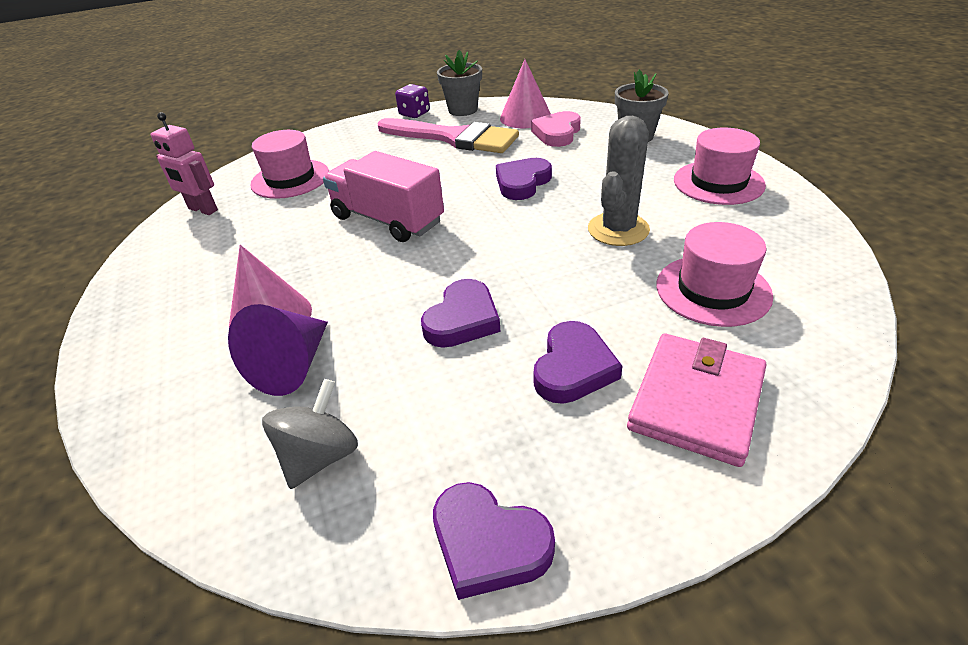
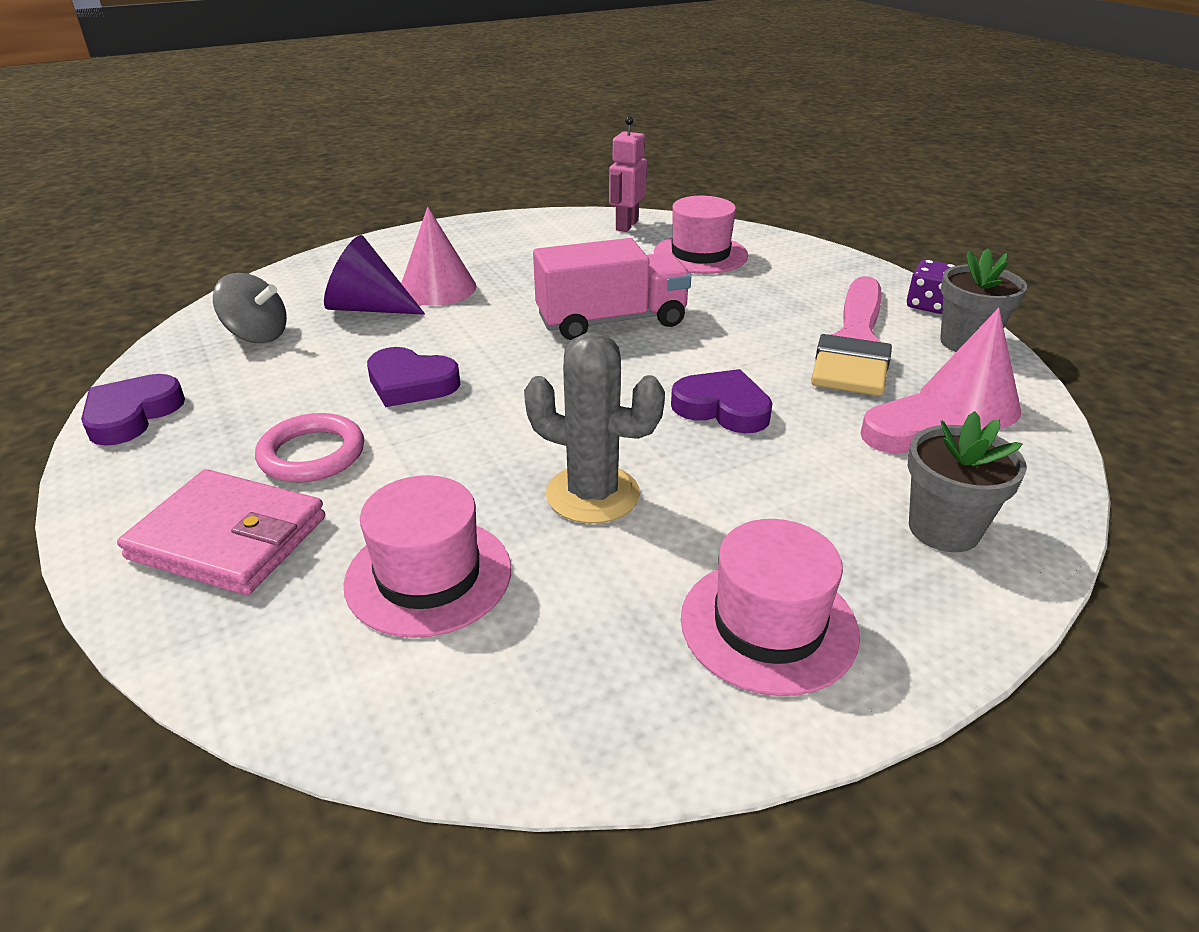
camera: 80 degrees right, 5 degrees down
(387, 220) = (611, 321): pink truck -> pink truck turned 45 degrees clockwise
(573, 368) = (312, 454): purple heart -> pink ring

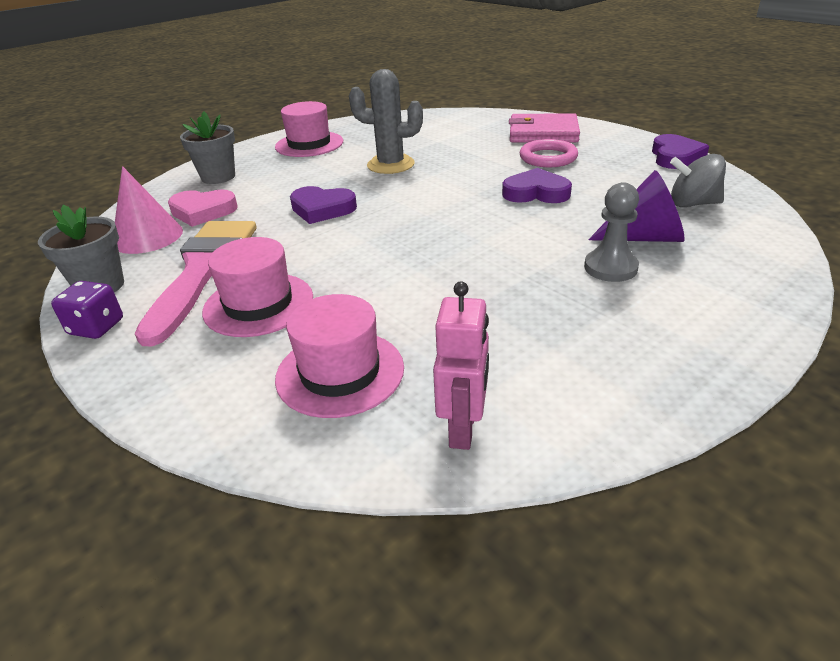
camera: 170 degrees right, 0 degrees up
(428, 576) = (448, 136): pink hat -> pink hat (258, 304)
(437, 288) = (610, 268): pink cone -> grey pawn
(611, 321) = (419, 259): pink truck -> none

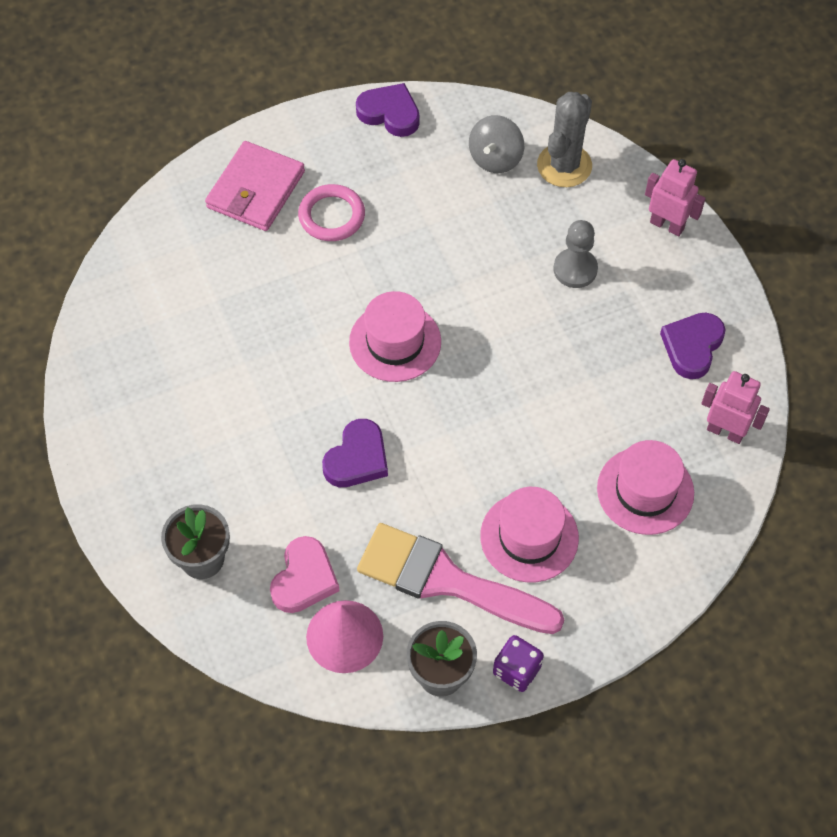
camera: 75 degrees left, 25 degrees up
(309, 144) = (142, 441): pink hat -> pink hat (395, 342)
(390, 165) = (267, 367): grey cactus -> grey cactus (564, 165)
(536, 193) = (413, 262): purple heart -> purple heart (692, 347)
(644, 238) = (538, 223): purple cone -> none
(744, 315) = (667, 225): none -> pink robot

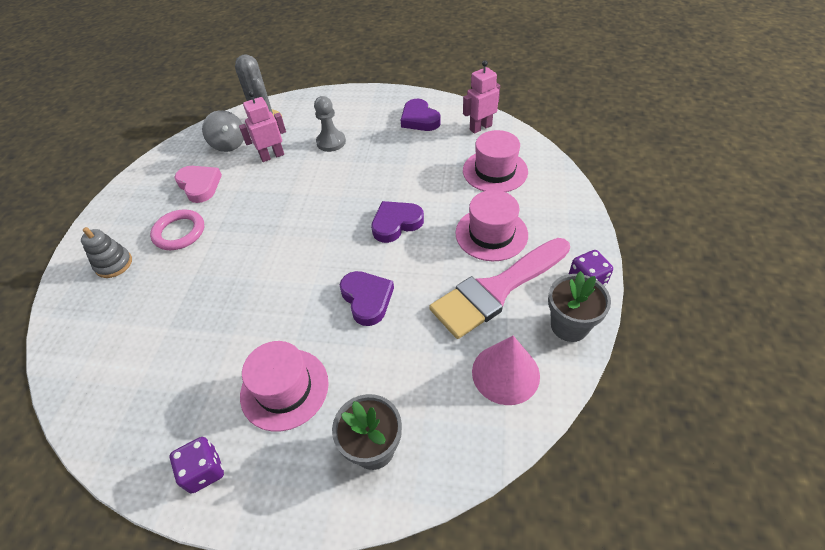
camera: 55 degrees left, 10 degrees down
(109, 437) = (204, 471): none -> purple dice
(256, 190) = (114, 264): pink wallet -> grey stacking toy
(304, 579) = (440, 378): pink heart -> pink heart (200, 185)
(390, 113) = (146, 175): purple heart -> purple heart (396, 223)
(395, 342) = (300, 240): pink hat -> pink hat (284, 389)
(667, 225) = (340, 100): pink robot -> pink robot (272, 156)

